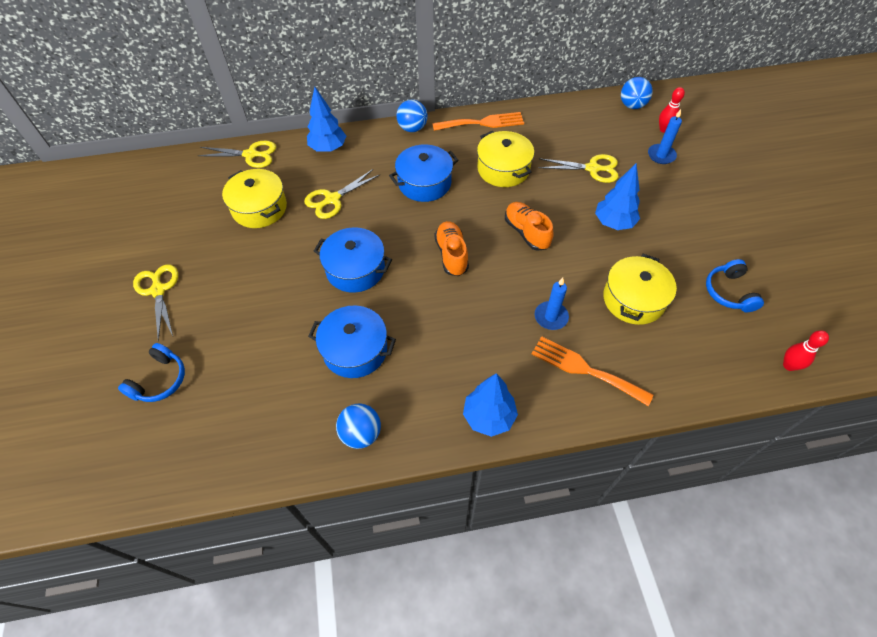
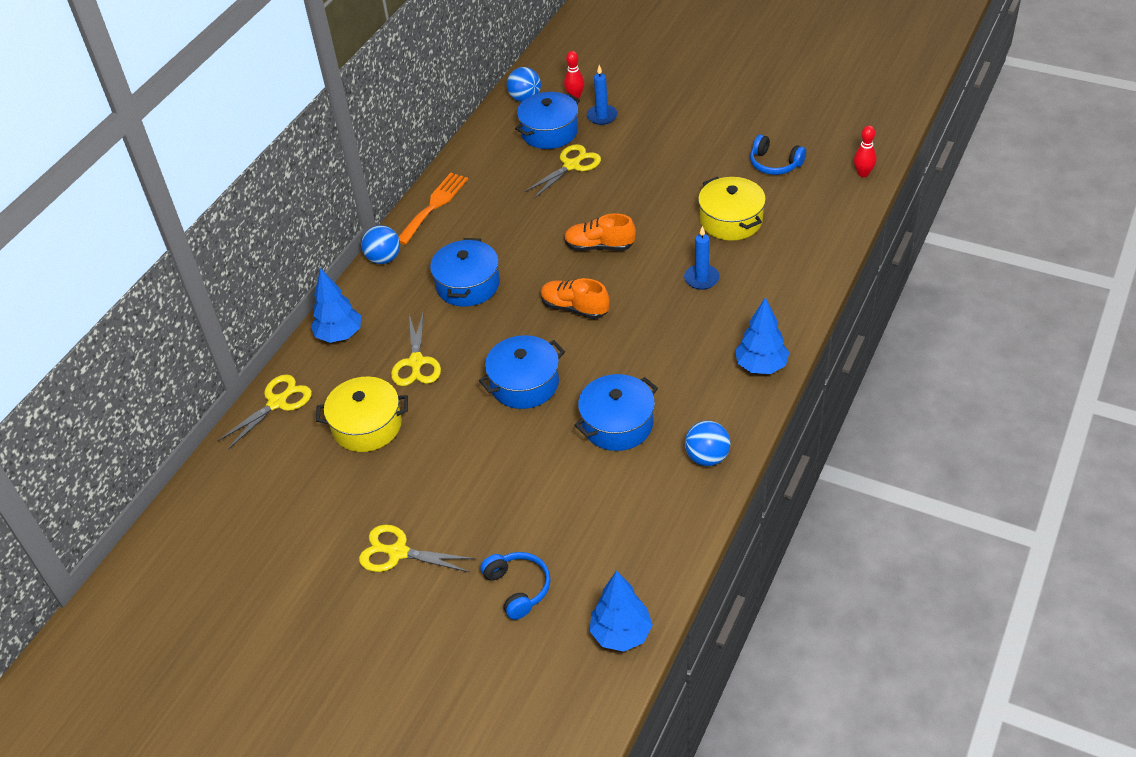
camera: 50 degrees left, 10 degrees down
(503, 169) = (509, 222): yellow pot -> none
(585, 369) = (769, 285): orange fork -> none
(613, 137) = (549, 132): none -> blue pot
(613, 223) = (644, 187): blue tree -> blue tree (621, 634)

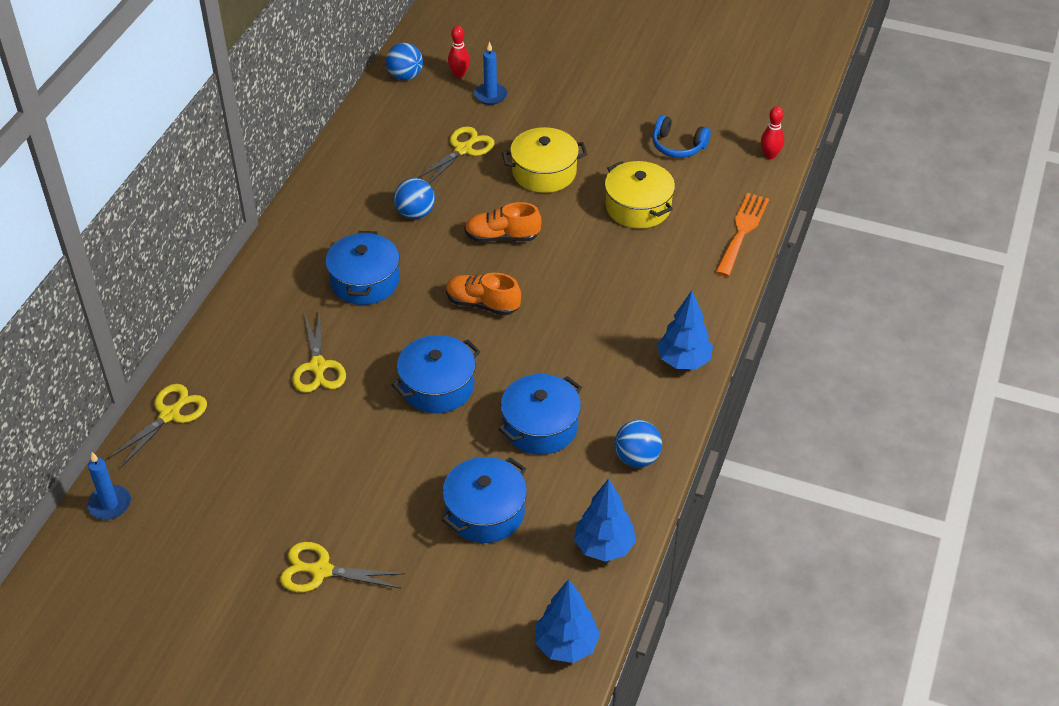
camera: 10 degrees left, 0 degrees up
(339, 335) = (230, 339): blue tree -> blue tree (604, 547)
(367, 426) = (272, 436): yellow pot -> yellow pot (544, 172)
(384, 258) = (269, 254): blue ball -> blue ball (415, 213)
(434, 205) = (318, 195): orange fork -> orange fork (742, 231)
(518, 588) = (453, 603): blue headphones -> none
(549, 132) = (435, 113): blue pot -> blue pot (485, 512)
(701, 278) = (613, 270): blue candle -> blue candle (110, 504)

